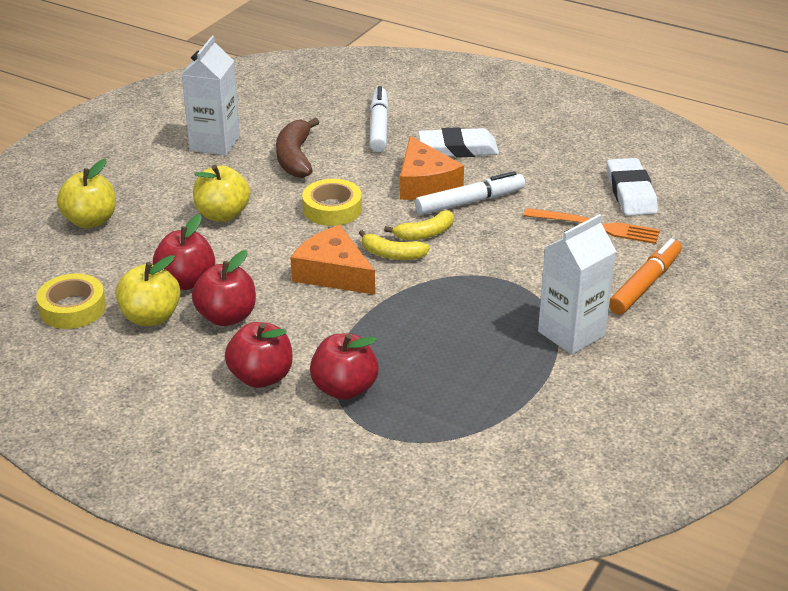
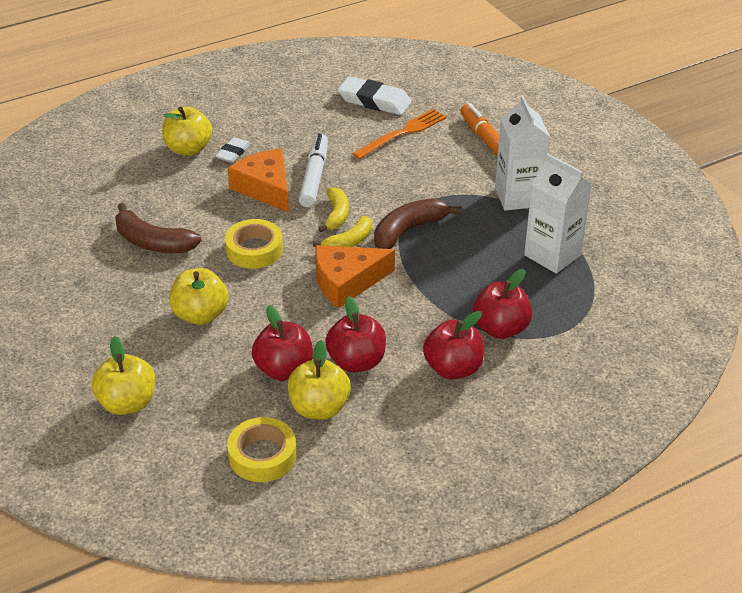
camera: 60 degrees left, 5 degrees up
(215, 143) = (76, 281): white carton -> white carton (552, 255)
(379, 126) = (154, 179): white marker -> none
(425, 183) = (265, 188): orange cheese -> orange cheese turned 135 degrees counterclockwise
(438, 126) = (188, 149): none -> yellow apple
(443, 282) = (408, 231): none -> brown banana
(458, 149) = (233, 153): white eraser -> white eraser, size x0.57

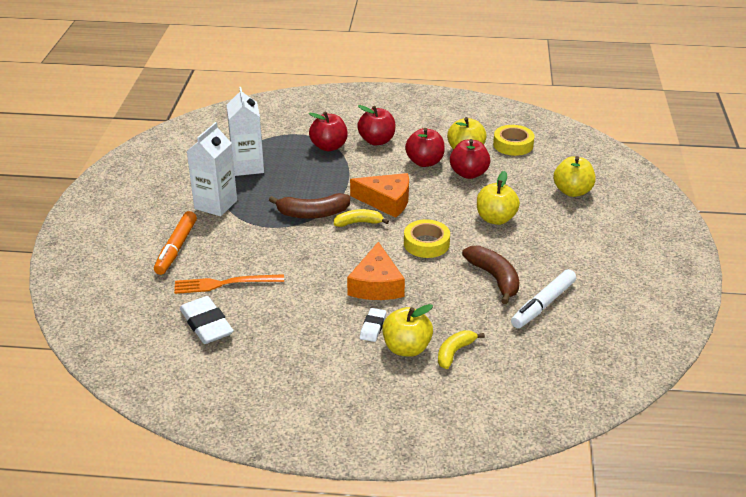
camera: 145 degrees left, 5 degrees down
(233, 153) = (373, 327): white eraser -> white eraser turned 45 degrees counterclockwise
(314, 176) = (331, 278): white marker -> white marker (543, 305)
(336, 215) = (347, 243): yellow banana -> yellow banana (454, 352)

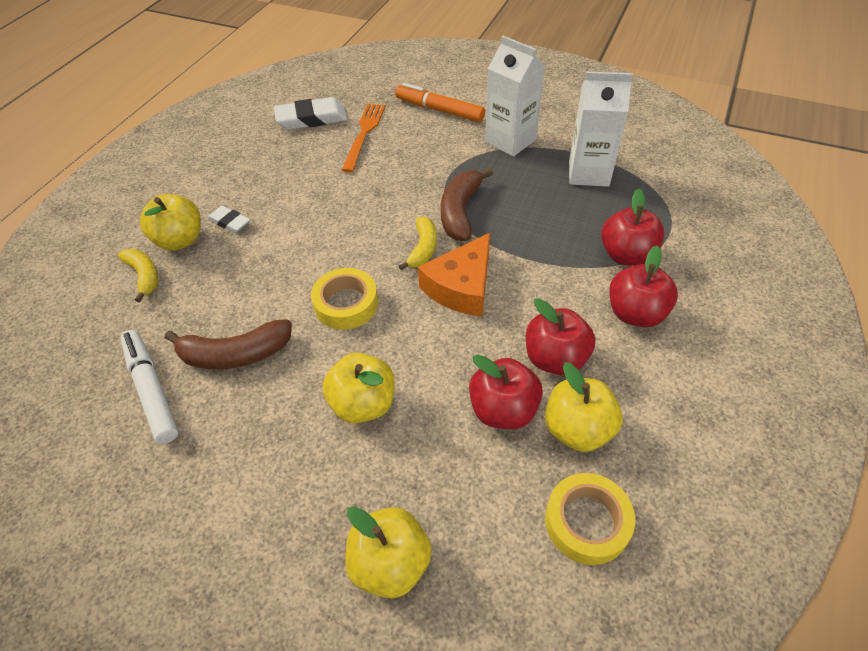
camera: 110 degrees right, 15 degrees up
(376, 285) = (295, 239): orange cheese -> none

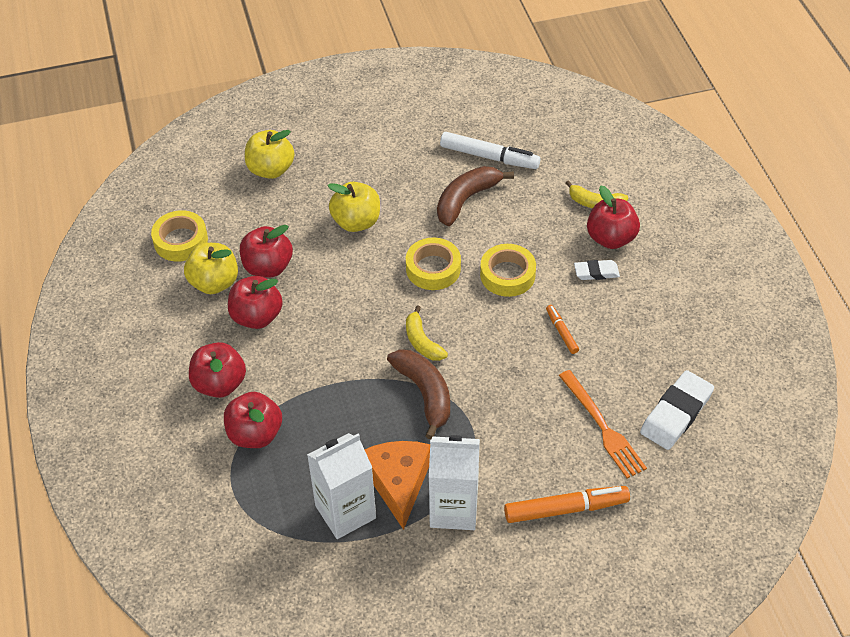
camera: 140 degrees right, 0 degrees up
(180, 240) = (610, 238): yellow apple -> red apple
(294, 260) = (507, 275): none -> yellow tape
(313, 197) = (561, 332): none -> orange marker
(461, 286) = (364, 329): orange cheese -> orange cheese (398, 482)

